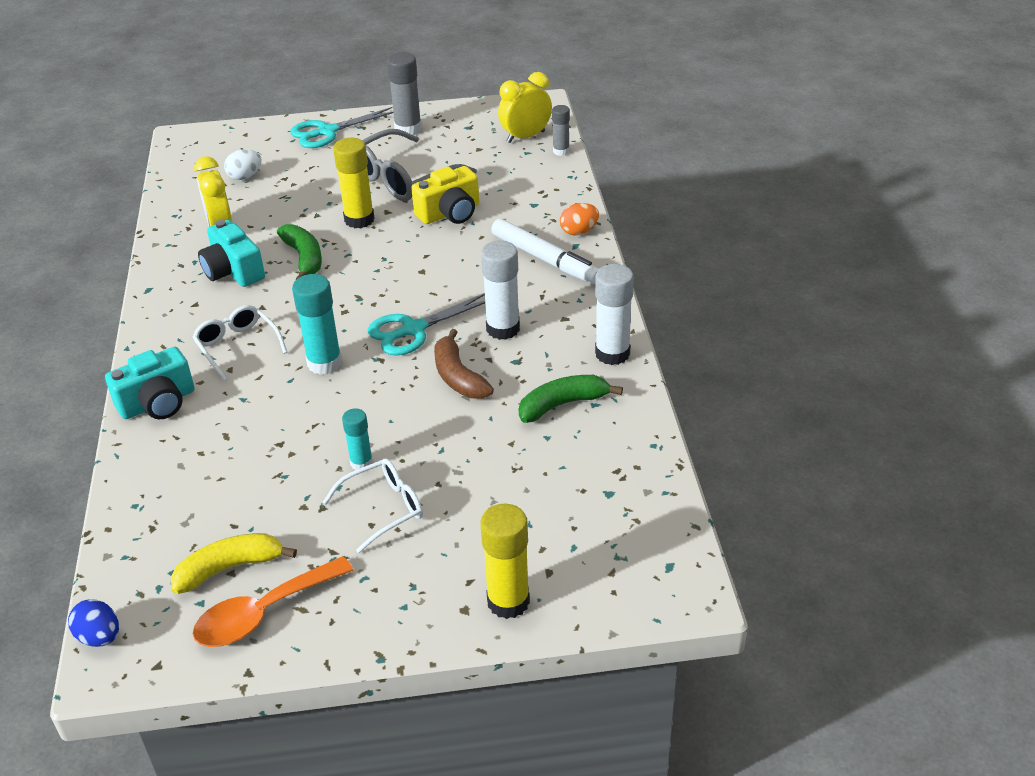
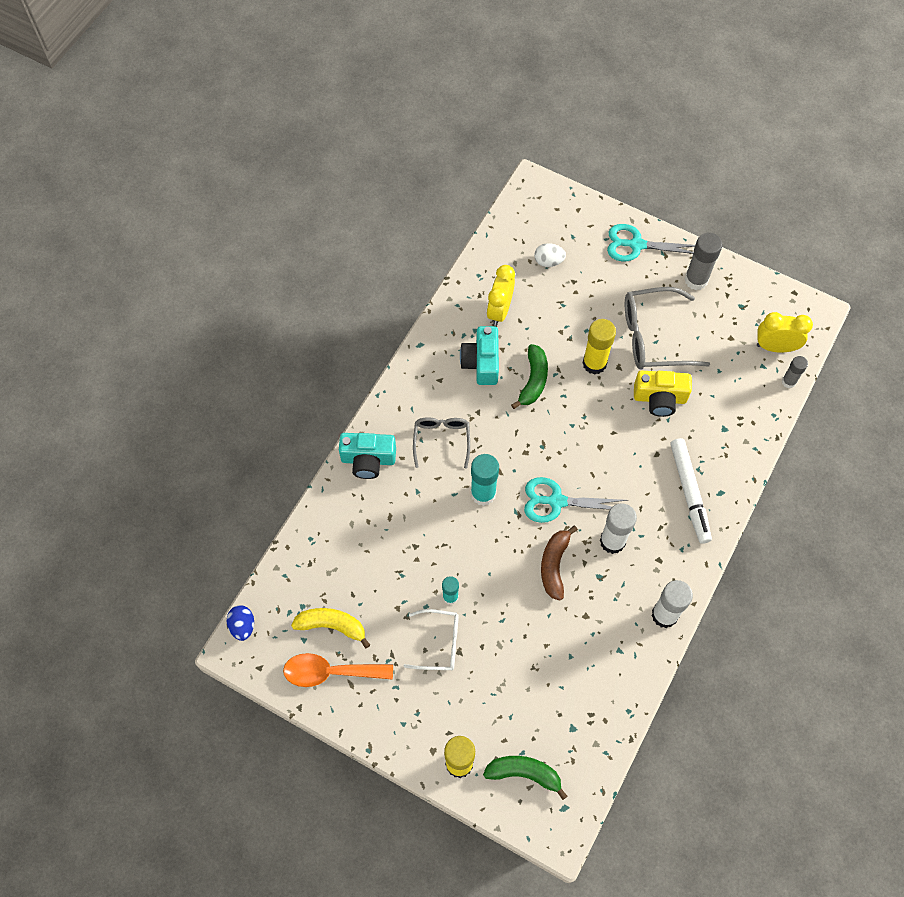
camera: 35 degrees right, 25 degrees up
(237, 346) = (441, 440): white glasses -> grey glasses
(562, 404) = (600, 636): green banana -> green banana (524, 773)
(579, 231) = (734, 480): orange egg -> none

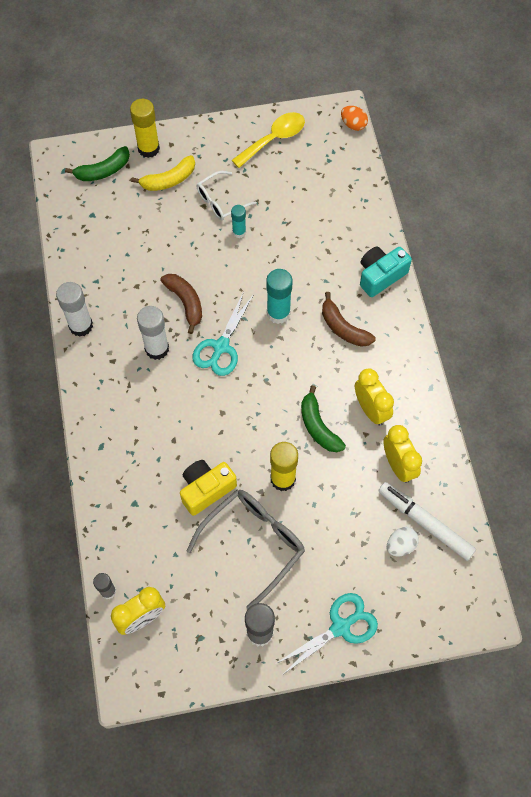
camera: 140 degrees right, 0 degrees up
(242, 626) = (353, 125): blue egg -> orange egg
(330, 672) = (274, 139): orange spoon -> yellow spoon
(332, 625) = (299, 163): yellow banana -> yellow banana (169, 180)
(441, 440) = (343, 328): grey glasses -> brown banana
(481, 362) = (371, 410): turquoise camera -> yellow clock
(556, 501) = (221, 347): turquoise scissors -> turquoise scissors turned 150 degrees clockwise
(689, 493) = (125, 428): white marker -> white marker (425, 523)

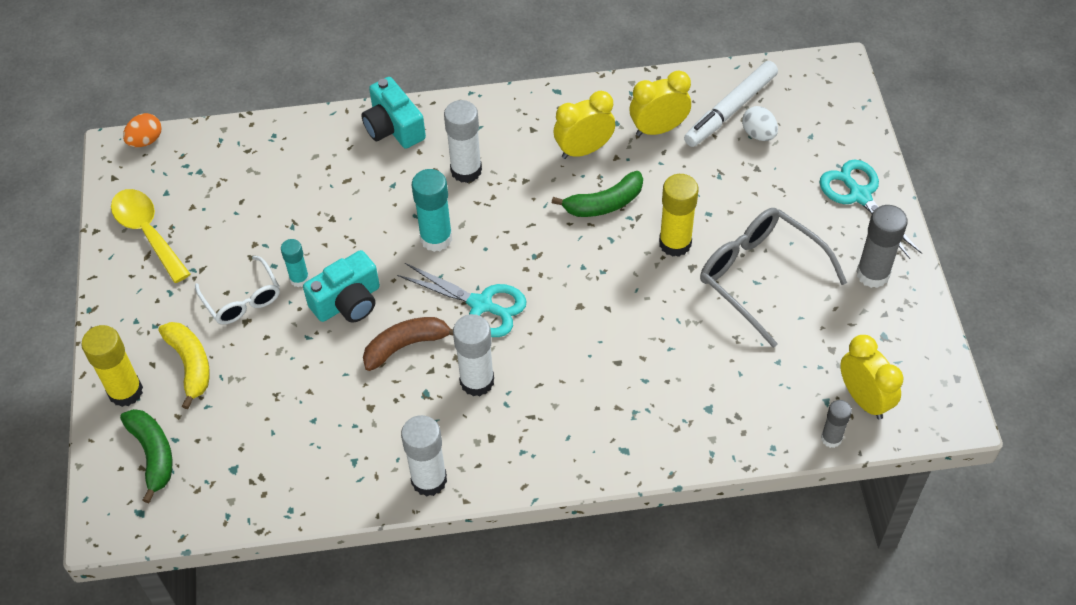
camera: 85 degrees left, 10 degrees down
(206, 489) = (688, 326): yellow camera -> none
(221, 263) = (348, 302): none -> turquoise camera
(343, 328) = (466, 170): brown banana -> white glue stick

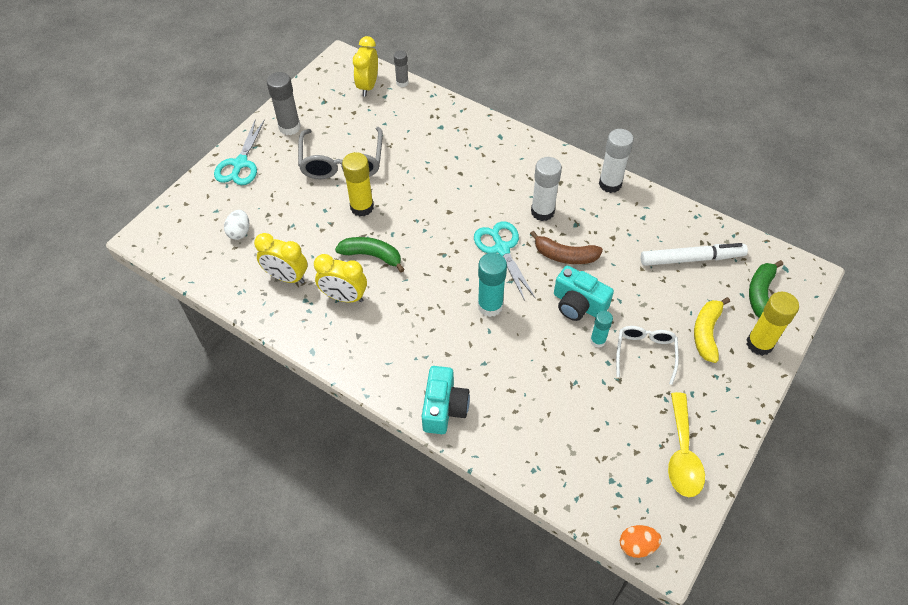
camera: 140 degrees left, 0 degrees up
(348, 302) = (578, 304): turquoise camera -> turquoise camera turned 150 degrees counterclockwise
(466, 170) = (428, 338): white glue stick -> none
(730, 110) = (233, 257): white marker -> white marker (691, 259)

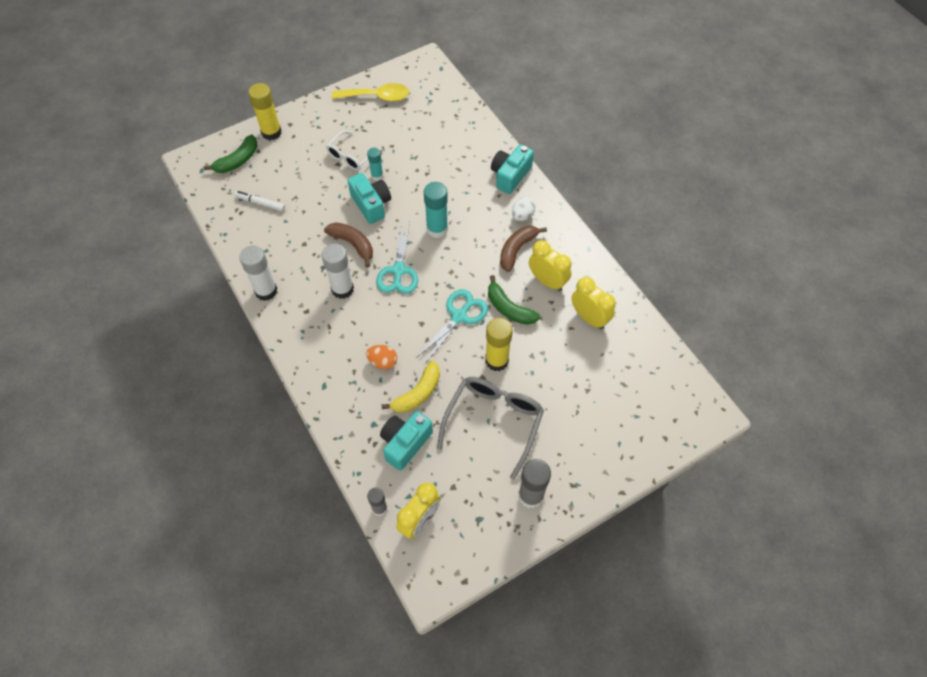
camera: 155 degrees left, 5 degrees up
(239, 232) = (619, 381): white egg -> white egg (522, 216)
(240, 164) = (598, 466): turquoise scissors -> turquoise scissors (459, 316)
(392, 318) = (517, 250): none -> brown banana
(407, 124) = (405, 443): none -> turquoise camera
(637, 545) = (439, 69): orange egg -> orange egg (383, 362)
(682, 454) = (377, 97): yellow spoon -> yellow spoon turned 60 degrees clockwise
(691, 259) = (260, 203): white marker -> white marker, size x0.59
(706, 333) = (299, 152): yellow banana -> yellow banana (418, 393)

